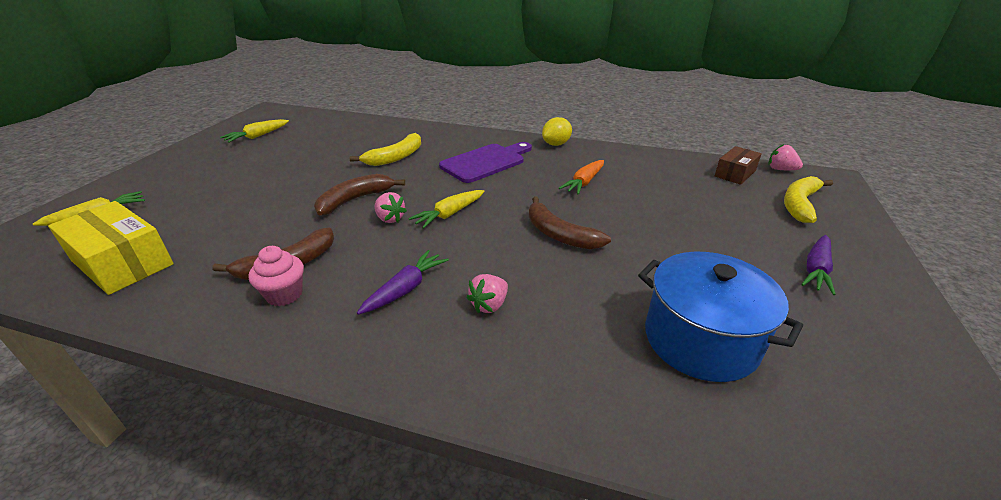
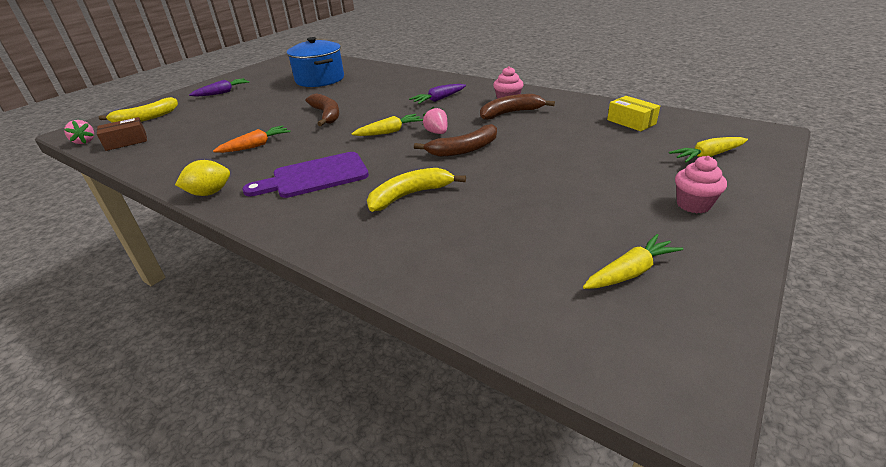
camera: 160 degrees left, 0 degrees up
(122, 262) = (631, 122): yellow box -> yellow box, size x0.60
(175, 171) = (693, 204): none -> pink cupcake
(489, 305) = (398, 92): pink strawberry -> none

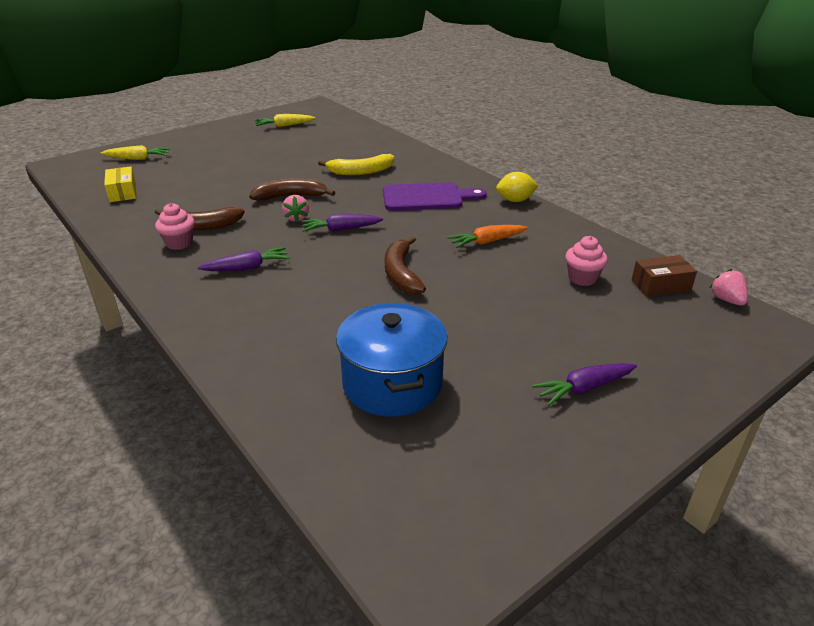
camera: 165 degrees left, 0 degrees up
(146, 118) = (680, 336): yellow banana -> none
(389, 132) = (341, 229): yellow carrot -> purple carrot
(693, 204) = (206, 140): pink cupcake -> pink cupcake (582, 278)

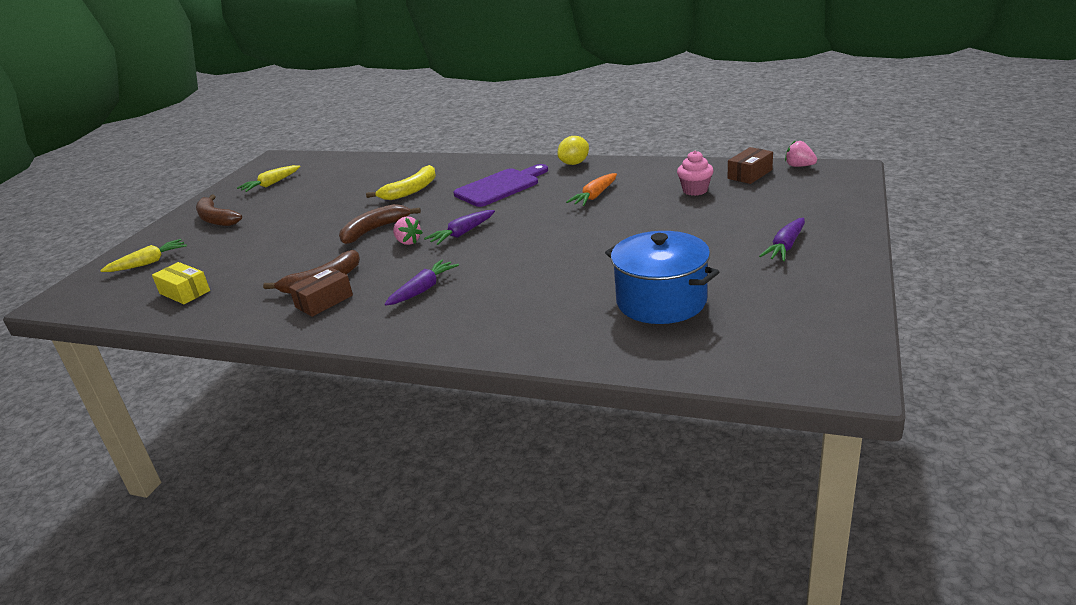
camera: 30 degrees left, 5 degrees down
(179, 243) = (324, 301): pink cupcake -> brown box
(401, 273) = (561, 240): brown banana -> brown banana (216, 219)

